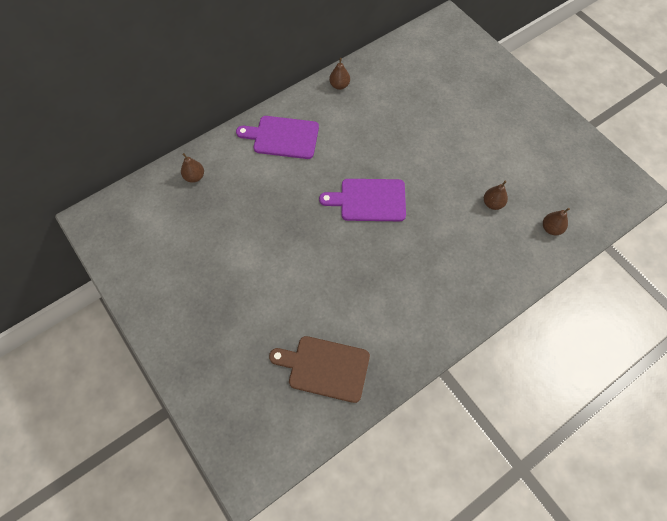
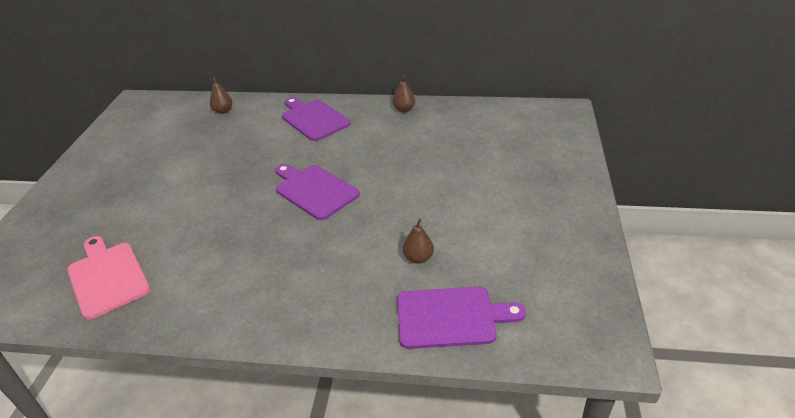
camera: 45 degrees right, 25 degrees down
(325, 368) = (107, 277): brown cutting board -> pink cutting board
(551, 228) = (451, 317): brown pear -> purple cutting board

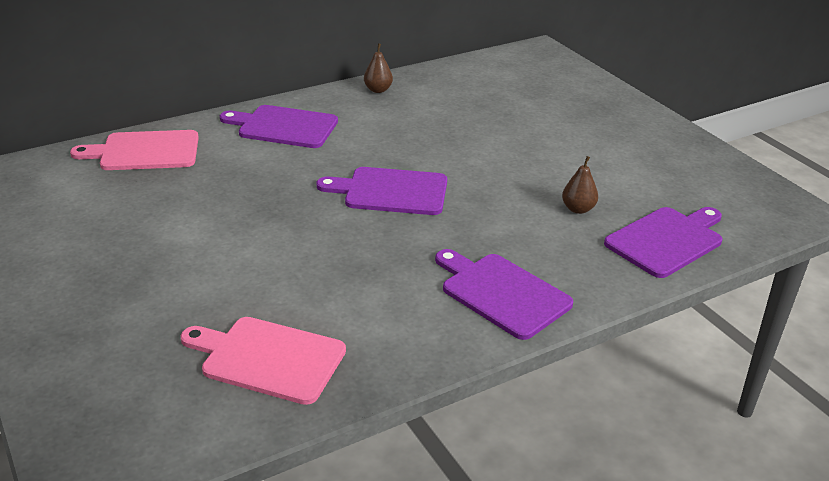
camera: 40 degrees left, 5 degrees down
(223, 111) = (145, 151): brown pear -> pink cutting board
(280, 300) = (501, 293): none -> purple cutting board

